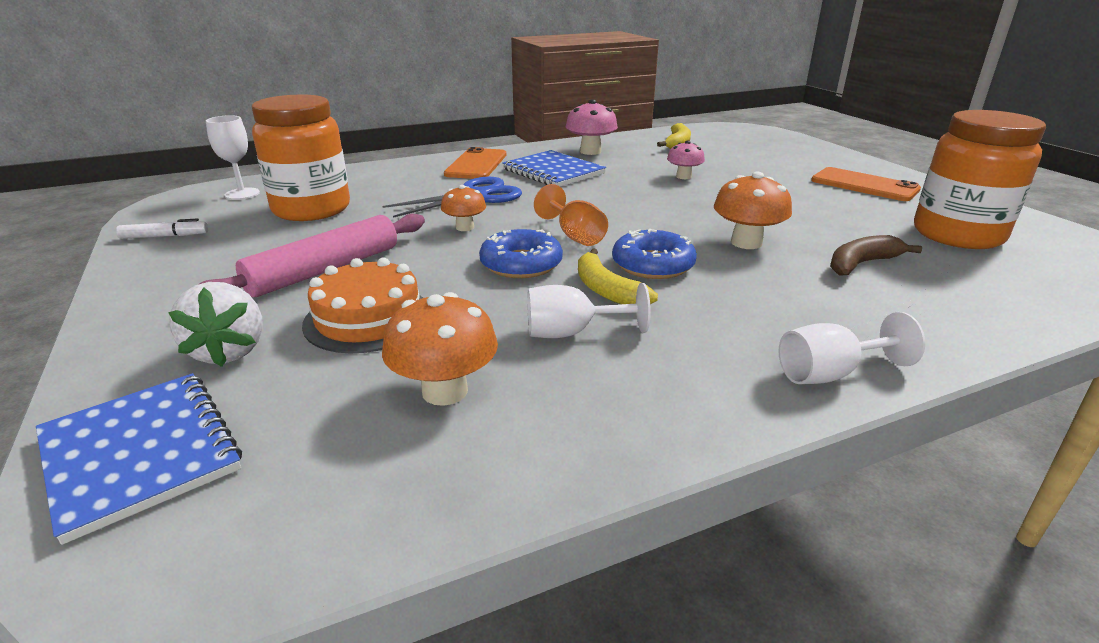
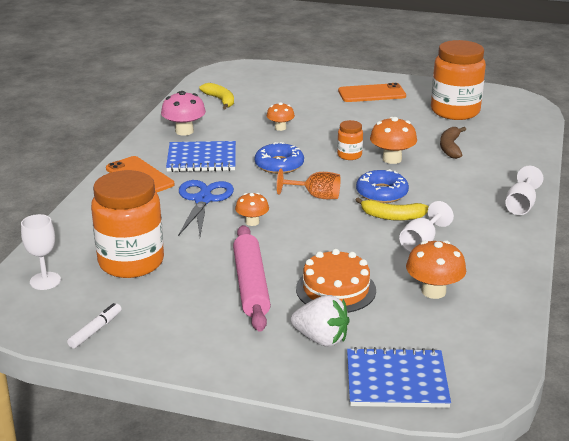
camera: 50 degrees left, 0 degrees up
(521, 264) = (330, 225): blue donut -> blue donut (279, 165)
(683, 176) = (280, 128): pink mushroom -> orange mushroom
(702, 220) = (349, 155): none -> orange jar

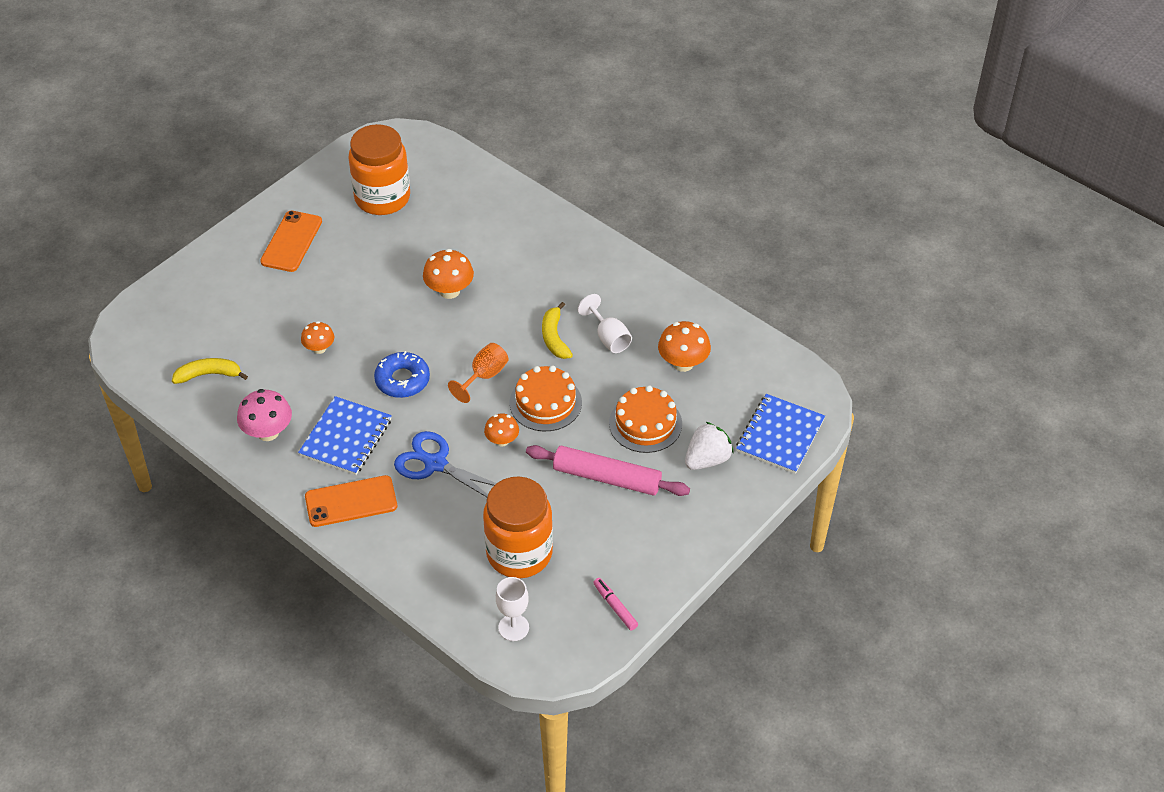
camera: 65 degrees left, 20 degrees up
(95, 330) = (615, 607): white marker -> pink marker
(313, 231) = (545, 402): none -> orange cake
(349, 155) = (420, 318): orange jar -> none
(381, 193) = (509, 326): blue donut -> none
(392, 216) = (554, 337): yellow banana -> yellow banana turned 135 degrees clockwise
(450, 147) = (456, 238): brown banana -> none
(521, 205) = (590, 244): white goblet -> none

